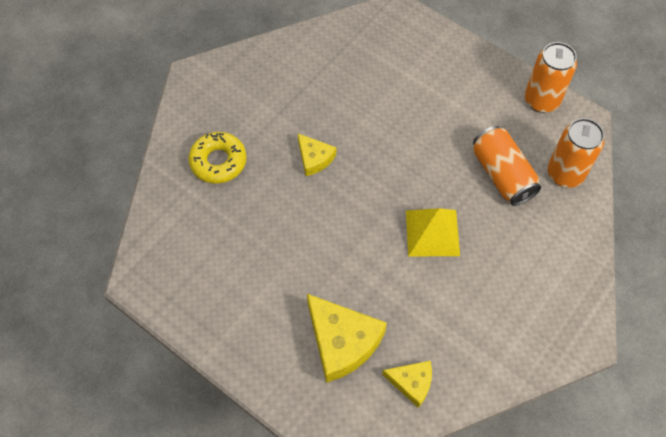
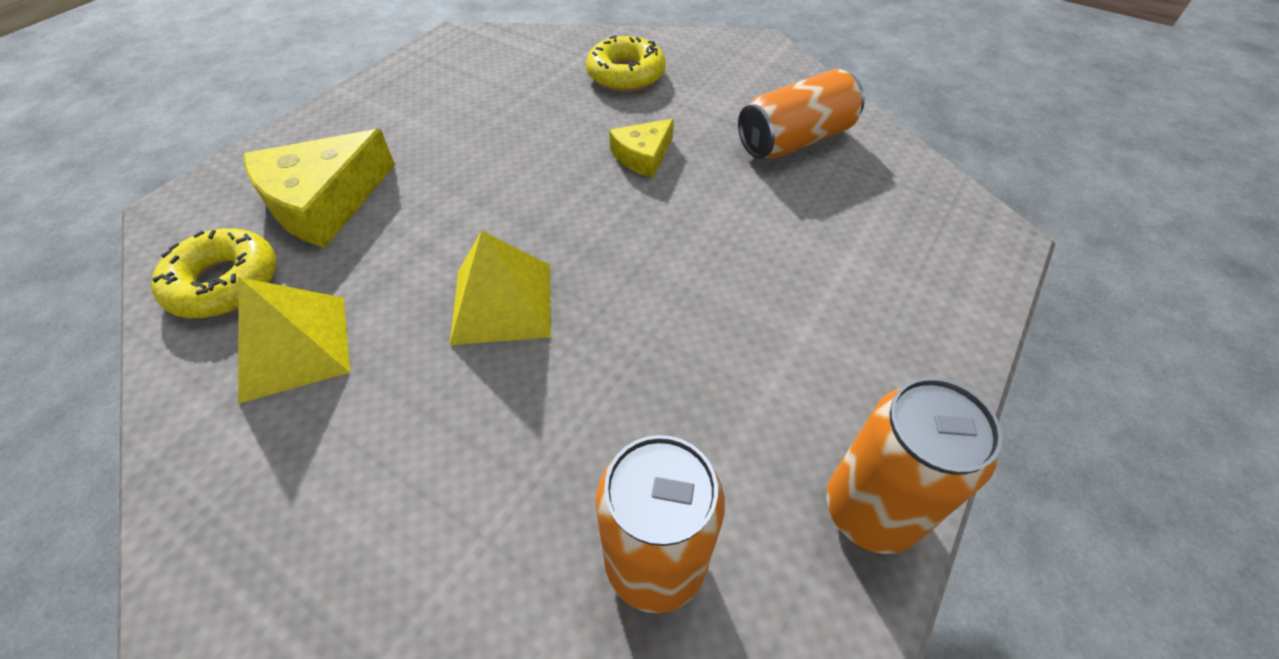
camera: 85 degrees right, 10 degrees down
(412, 383) = (225, 283): yellow cheese -> yellow donut
(460, 331) = (294, 347): none -> yellow pyramid
(502, 175) = (639, 418): orange can -> orange can (795, 140)

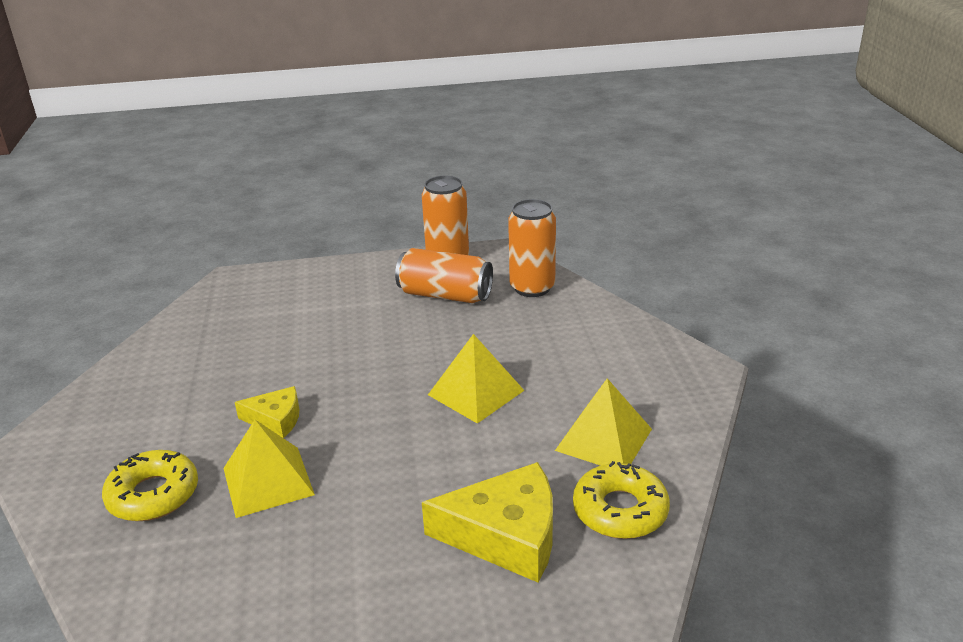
camera: 130 degrees left, 20 degrees down
(567, 122) = (268, 481): none -> yellow pyramid
(795, 140) = (189, 368): orange can -> orange can (445, 295)

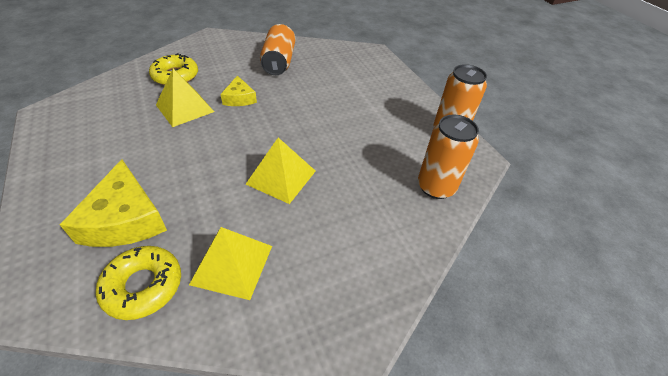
camera: 70 degrees right, 15 degrees up
(445, 295) = (399, 140): orange can -> orange can (279, 62)

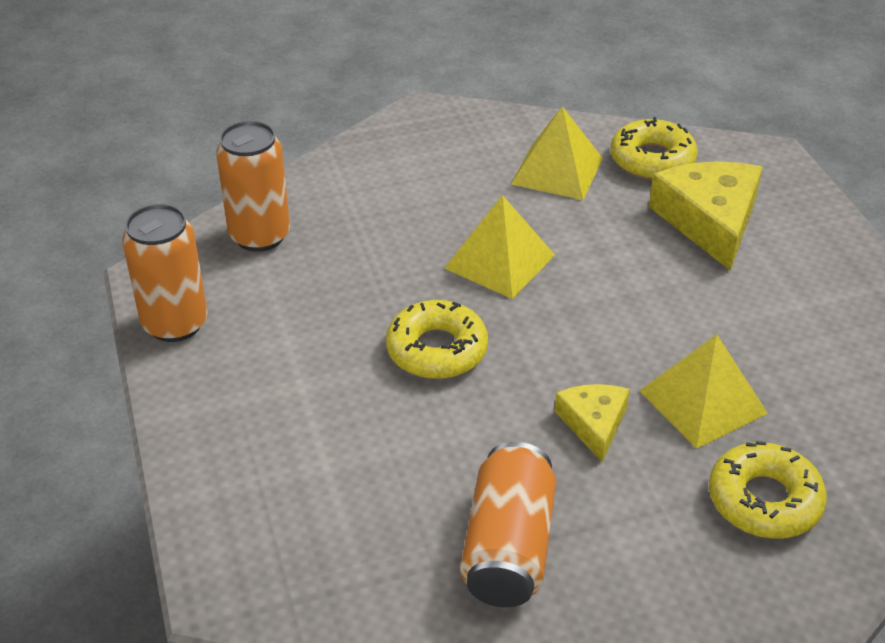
camera: 170 degrees left, 5 degrees down
(313, 125) = (437, 350): none -> yellow donut

